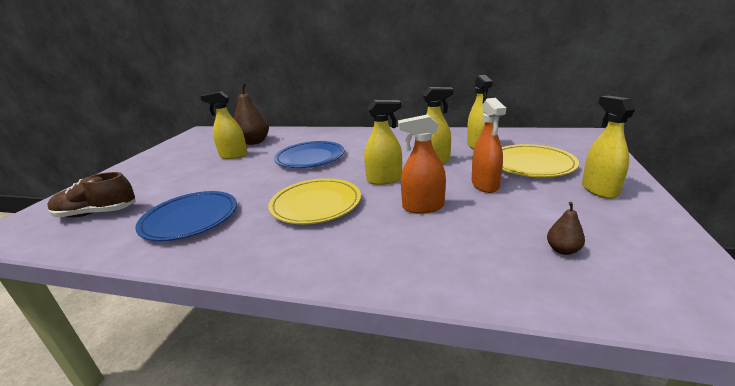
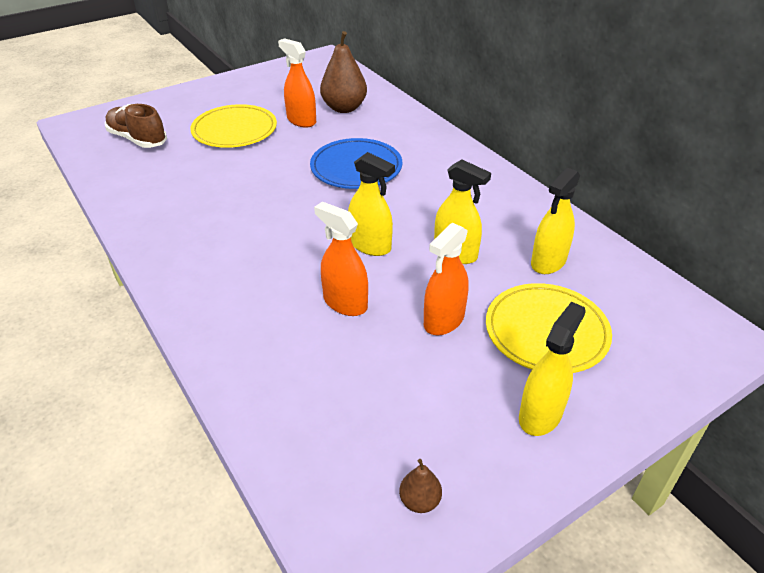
camera: 40 degrees right, 15 degrees up
(190, 219) = (180, 189): blue plate -> none
(233, 156) = (301, 120): yellow spray bottle -> orange spray bottle
(316, 204) = (274, 236): yellow plate -> yellow plate (234, 130)
(563, 250) = (365, 433): brown pear -> brown pear (420, 501)

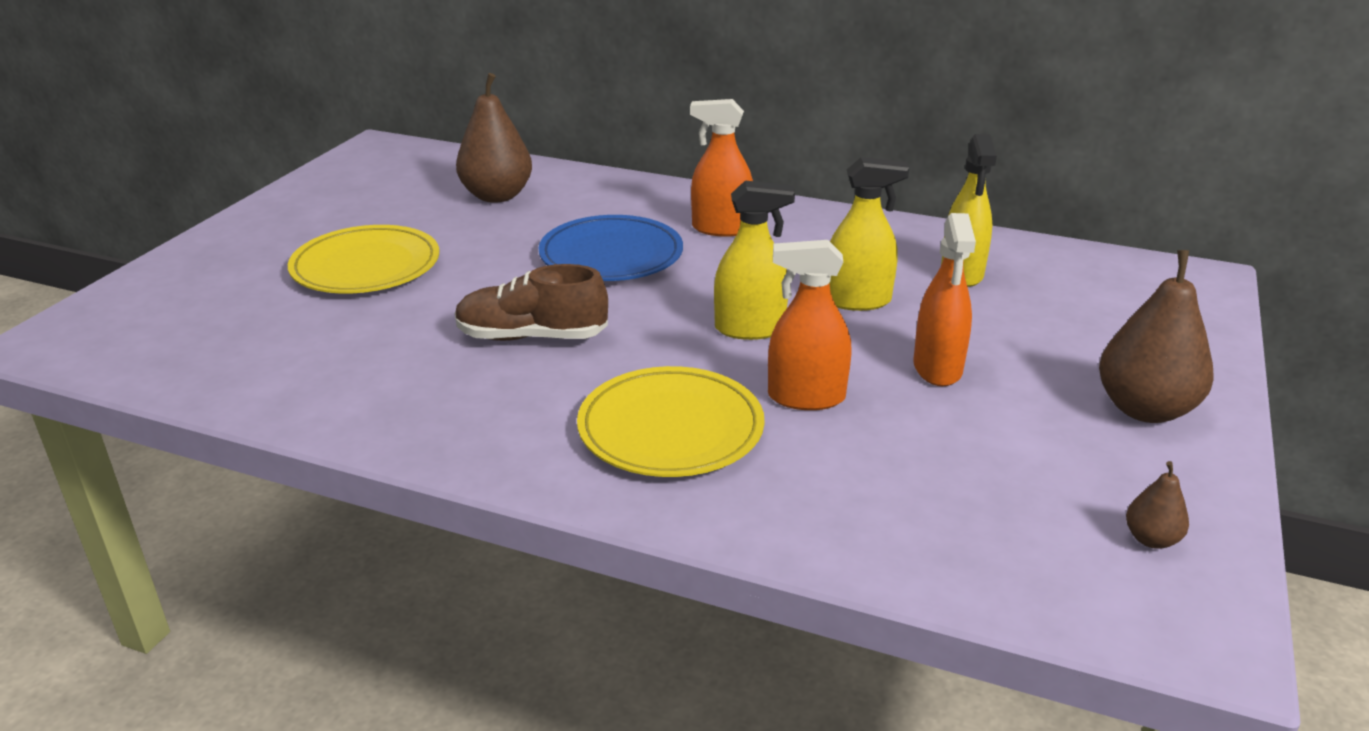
camera: 35 degrees left, 10 degrees down
(138, 139) = (210, 325): brown shoe -> brown shoe (531, 337)
(301, 120) = (454, 226): orange spray bottle -> orange spray bottle (721, 229)
(540, 415) = (1145, 409): yellow spray bottle -> brown pear
(546, 331) = (1048, 335): yellow plate -> yellow plate (670, 428)

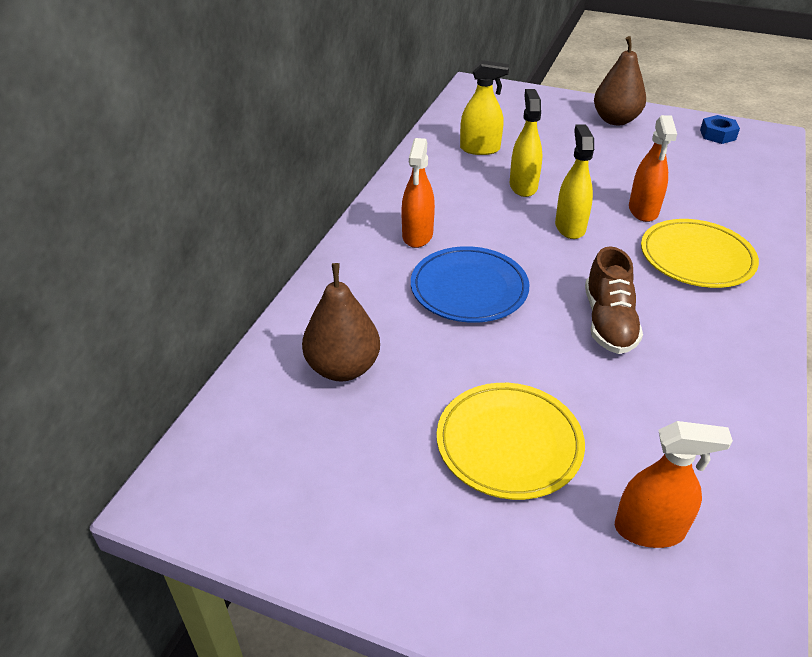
camera: 90 degrees left, 10 degrees up
(937, 368) = (596, 168): orange spray bottle -> orange spray bottle (649, 529)
(1151, 539) = (717, 135): brown pear -> blue nut

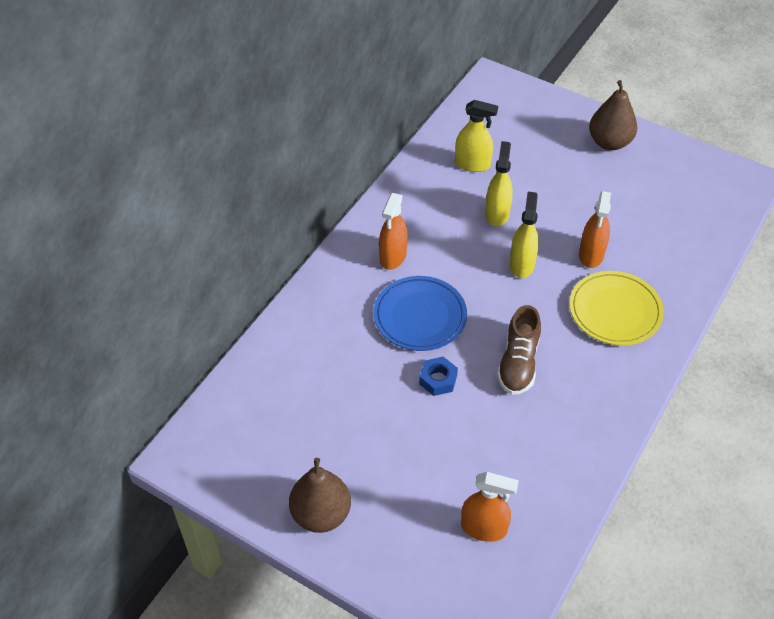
camera: 10 degrees right, 10 degrees up
(343, 368) = (308, 374): brown pear -> brown pear (321, 514)
(509, 443) = (410, 452): yellow plate -> none
(717, 135) = (698, 173): blue nut -> blue nut (438, 379)

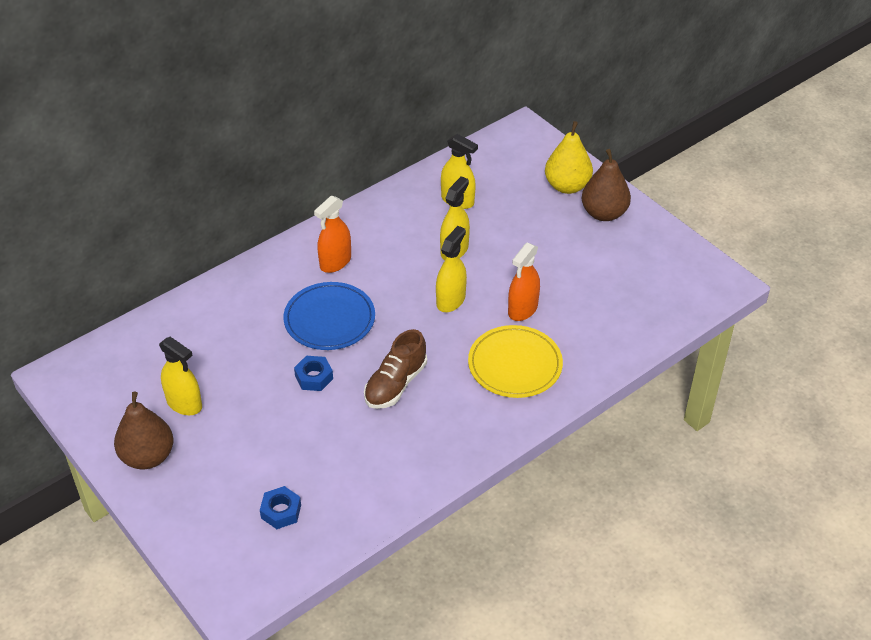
camera: 20 degrees right, 5 degrees down
(326, 446) = (184, 404): none -> yellow spray bottle
(484, 528) = (281, 511): orange spray bottle -> blue nut
(563, 125) = (567, 186): none -> yellow pear

